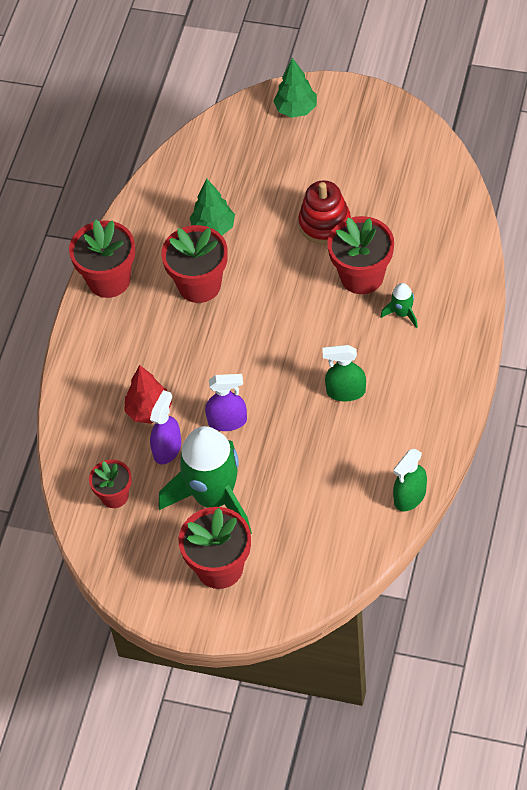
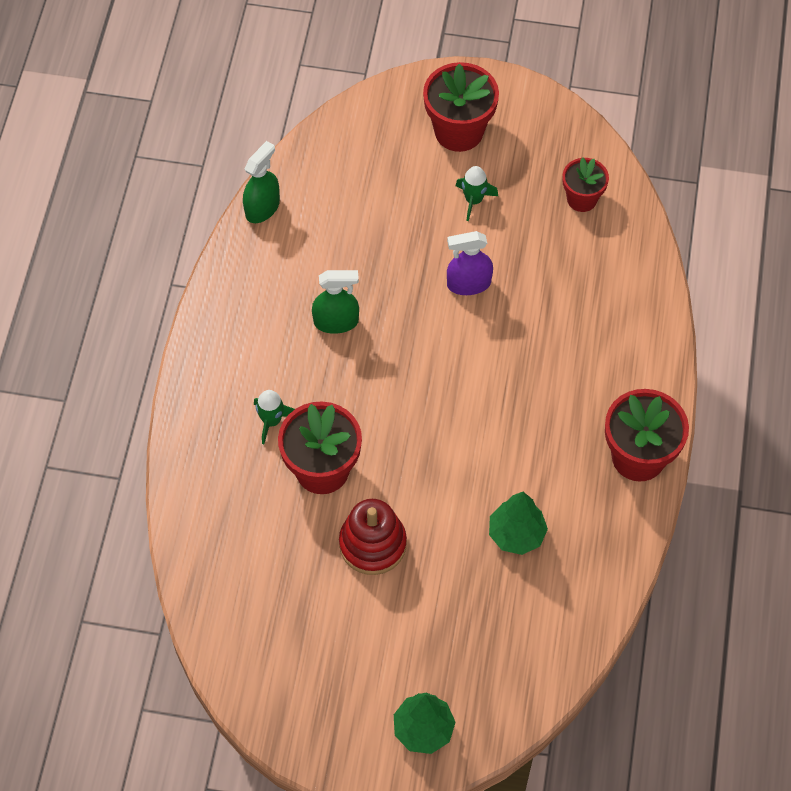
camera: 170 degrees right, 5 degrees up
(149, 411) = (559, 293): red tree -> none
(167, 449) = (532, 251): purple spray bottle -> none
(199, 285) = (523, 453): red flower pot -> none
(214, 498) = (474, 200): green rocket -> green rocket, size x0.42

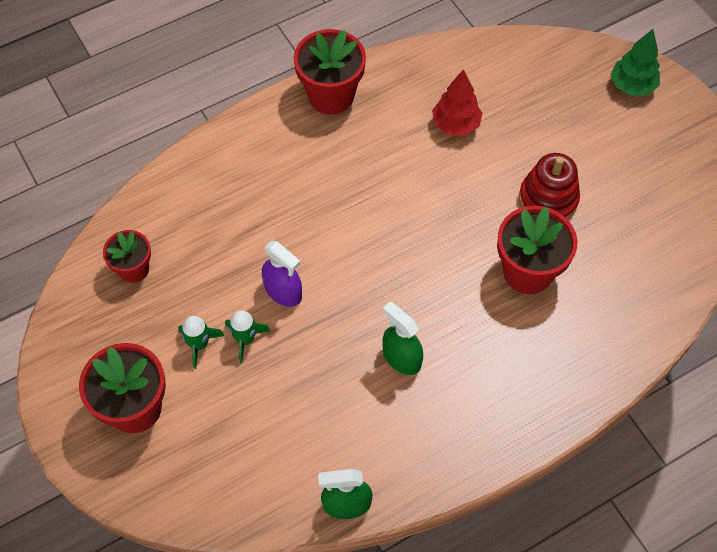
camera: 130 degrees left, 0 degrees up
(271, 421) = (525, 335): green rocket -> green rocket (245, 339)
(516, 534) = (455, 124): green tree -> red tree

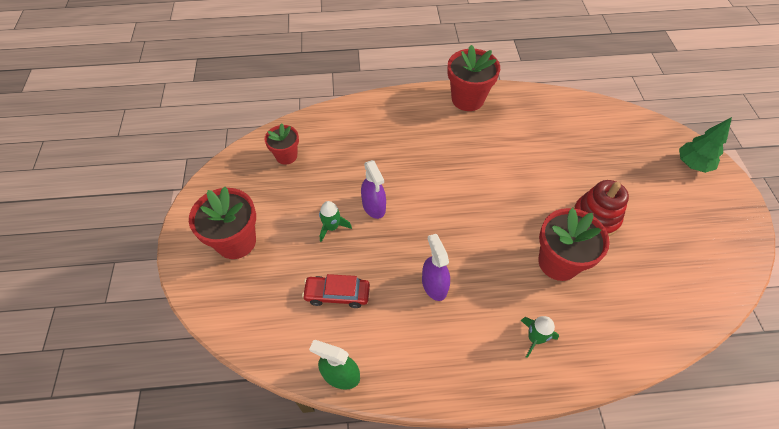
camera: 25 degrees right, 5 degrees down
(199, 344) = (300, 218): green rocket -> green rocket (534, 338)
(295, 417) = (337, 294): none -> red car
(401, 358) = (434, 285): green spray bottle -> purple spray bottle
(455, 124) = (546, 145): red tree -> none

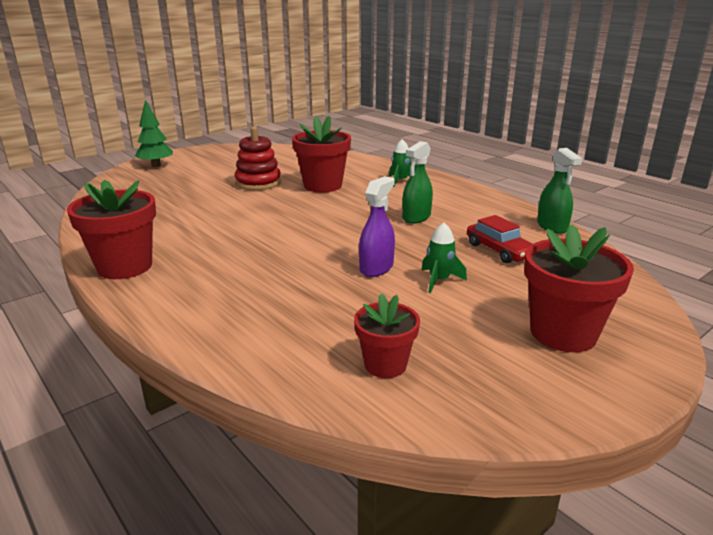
camera: 125 degrees left, 30 degrees down
(434, 285) = (416, 217): purple spray bottle -> green spray bottle

